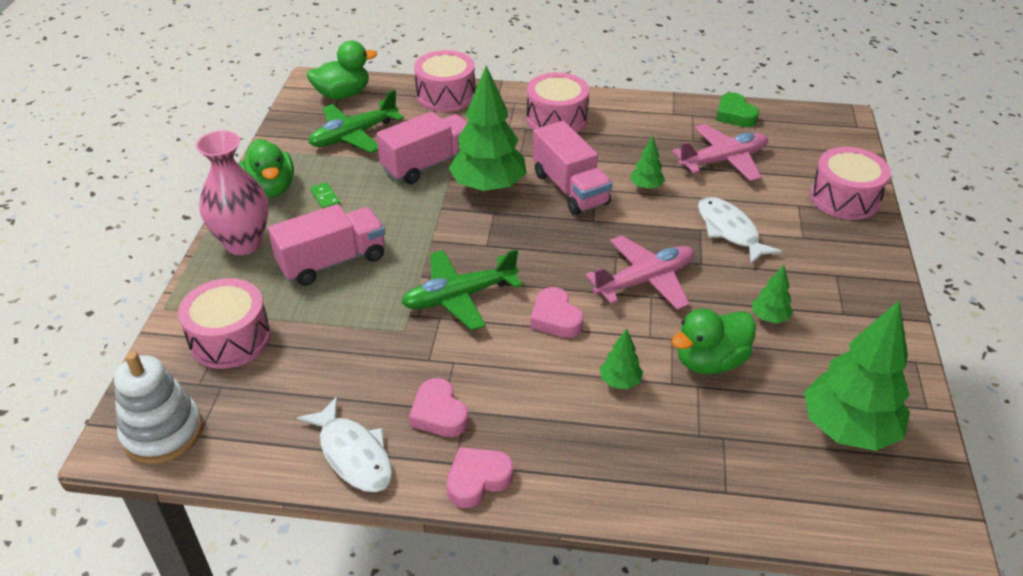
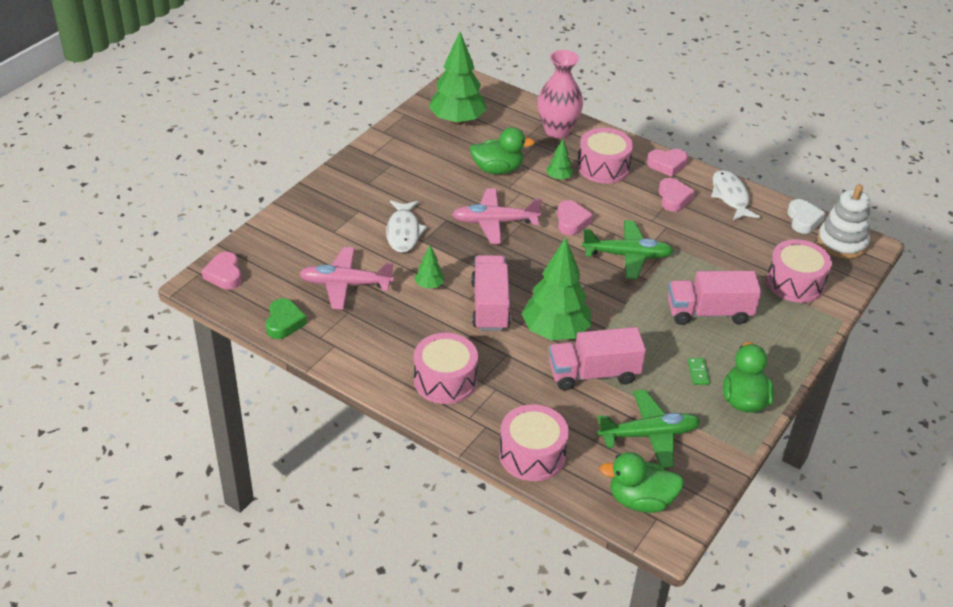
camera: 155 degrees left, 0 degrees up
(227, 454) = (803, 220): none -> white heart
(243, 243) = (776, 353): pink vase -> pink vase (557, 130)
(769, 318) = (439, 176): green tree -> none
(835, 132) = (224, 275): none -> pink heart
(844, 198) = (295, 223): pink drum -> pink drum (603, 167)

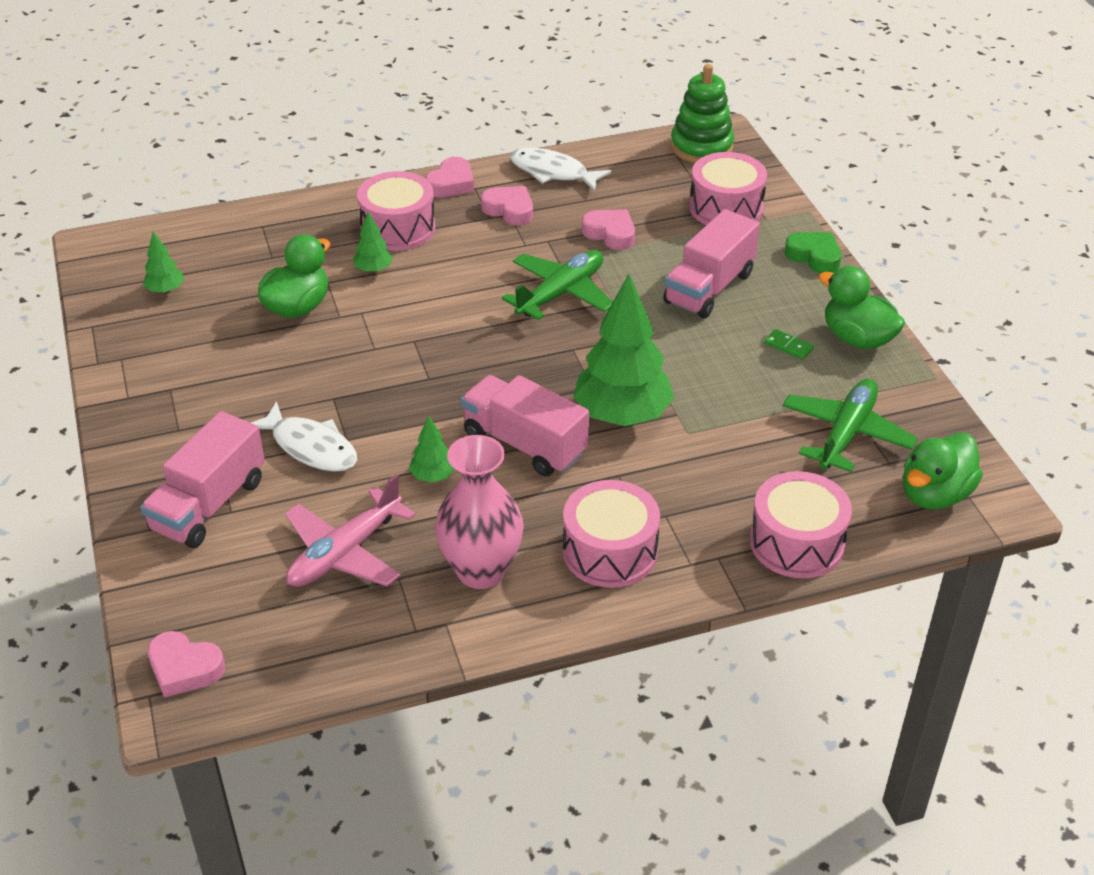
camera: 50 degrees left, 0 degrees up
(284, 322) = (349, 652): green heart -> green heart (814, 256)
(457, 121) = (165, 290): green tree -> green tree, size x0.45
(494, 222) = (387, 361): pink plane -> none
(557, 130) = (291, 225): pink vase -> pink vase (481, 571)
(571, 221) = (458, 302): pink heart -> pink heart (610, 233)
(593, 374) = (717, 423): pink truck -> pink truck (209, 505)
(803, 220) = (642, 149): white heart -> none
(842, 243) = (701, 147): white stacking toy -> green stacking toy

